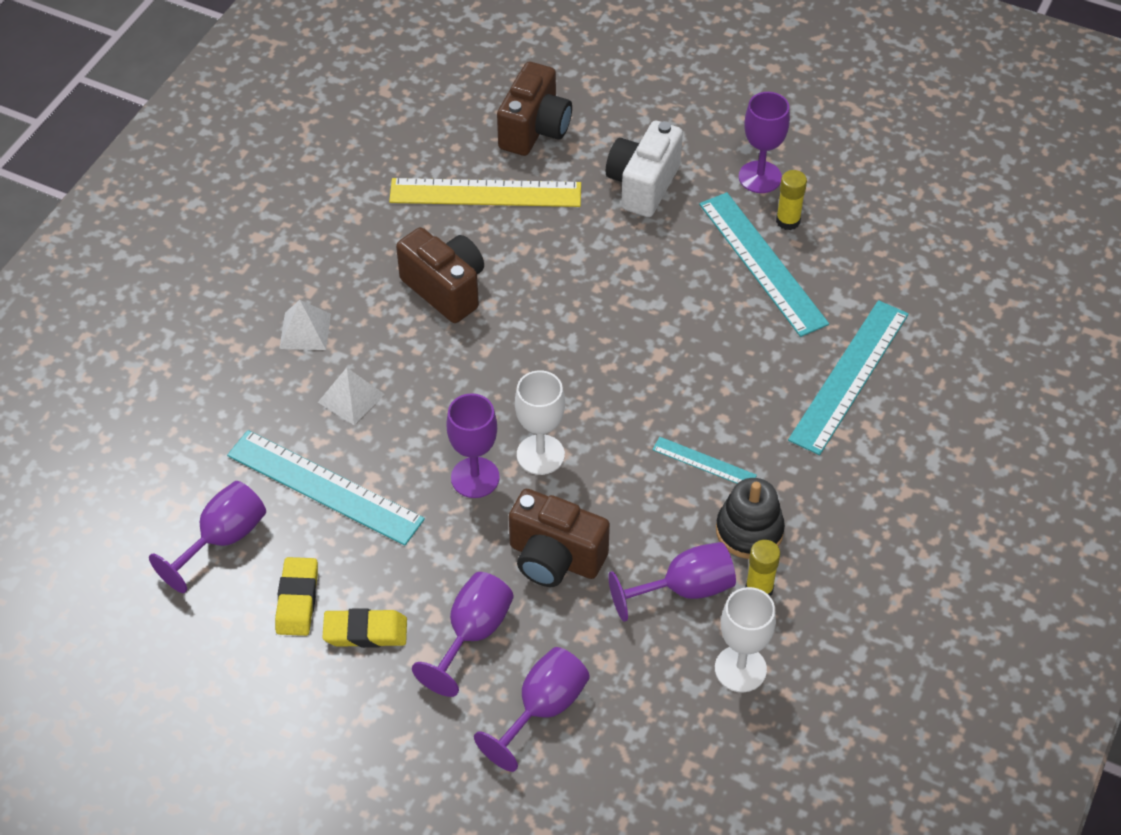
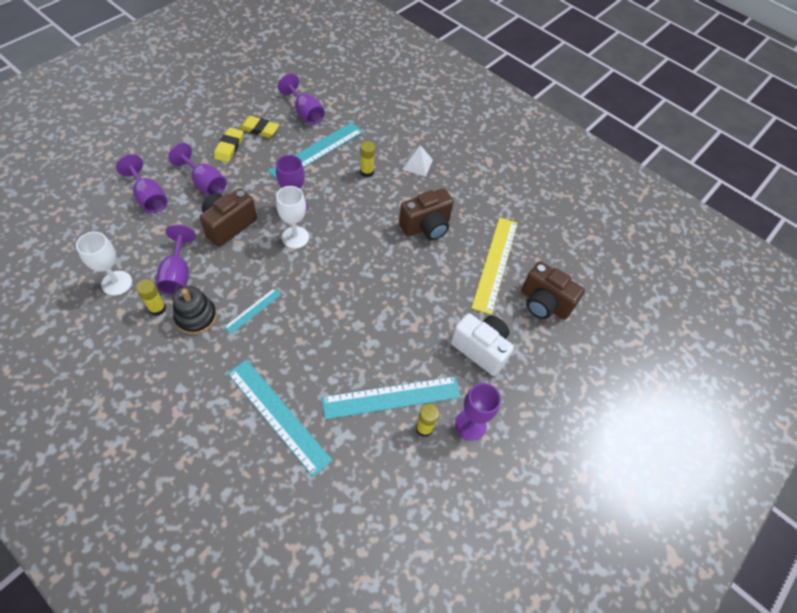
camera: 100 degrees right, 5 degrees up
(351, 398) = (367, 172): white pyramid -> yellow glue stick

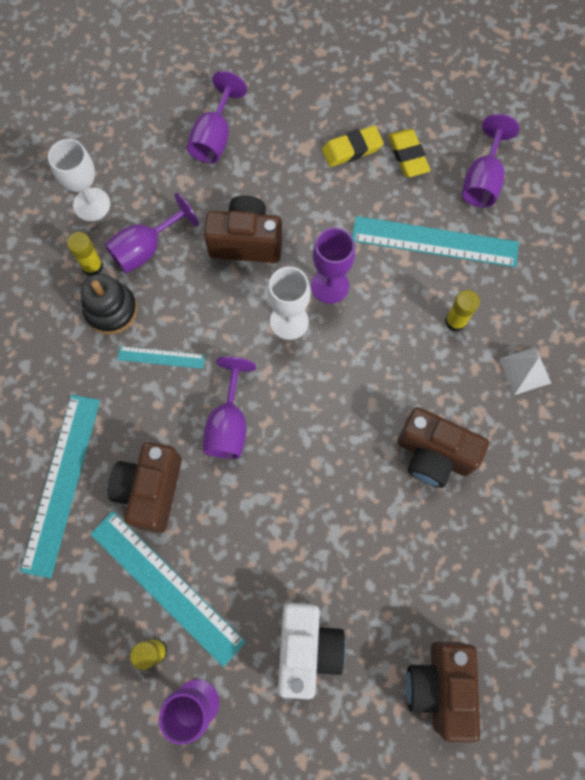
camera: 60 degrees right, 15 degrees up
(205, 183) = (280, 171): purple goblet -> purple goblet (228, 424)
(327, 368) = (151, 490): none -> brown camera
(495, 263) = (449, 580): yellow ruler -> none

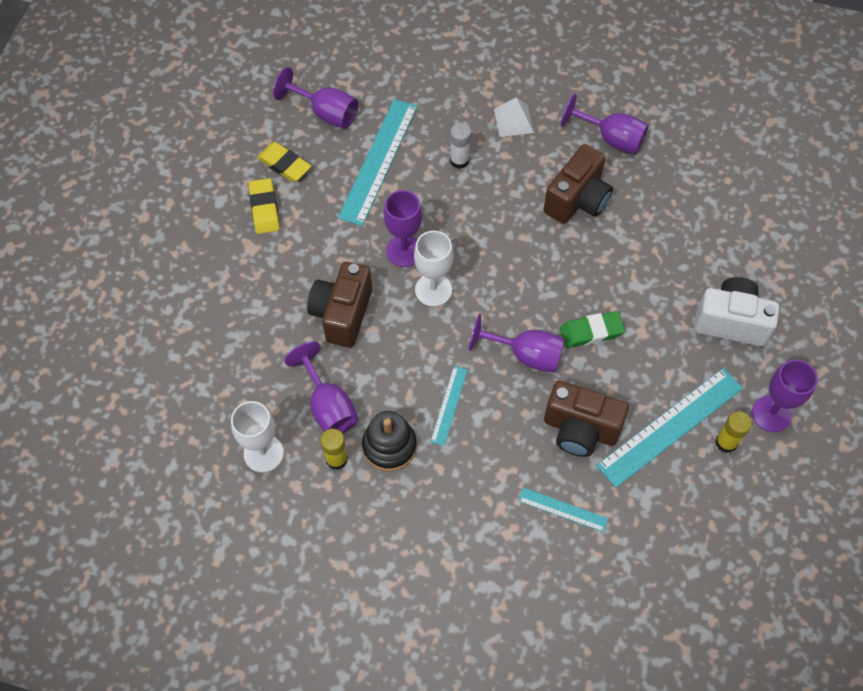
camera: 80 degrees left, 10 degrees down
(62, 483) = (563, 509): turquoise ruler -> turquoise ruler, size x0.50
(214, 138) = (216, 326): purple goblet -> purple goblet (611, 139)
(267, 489) = (591, 332): none -> green eraser
(408, 156) = (284, 165): yellow eraser -> yellow eraser turned 45 degrees clockwise
(439, 686) = (766, 232): brown camera -> none
(455, 321) = (459, 160): yellow glue stick -> white glue stick

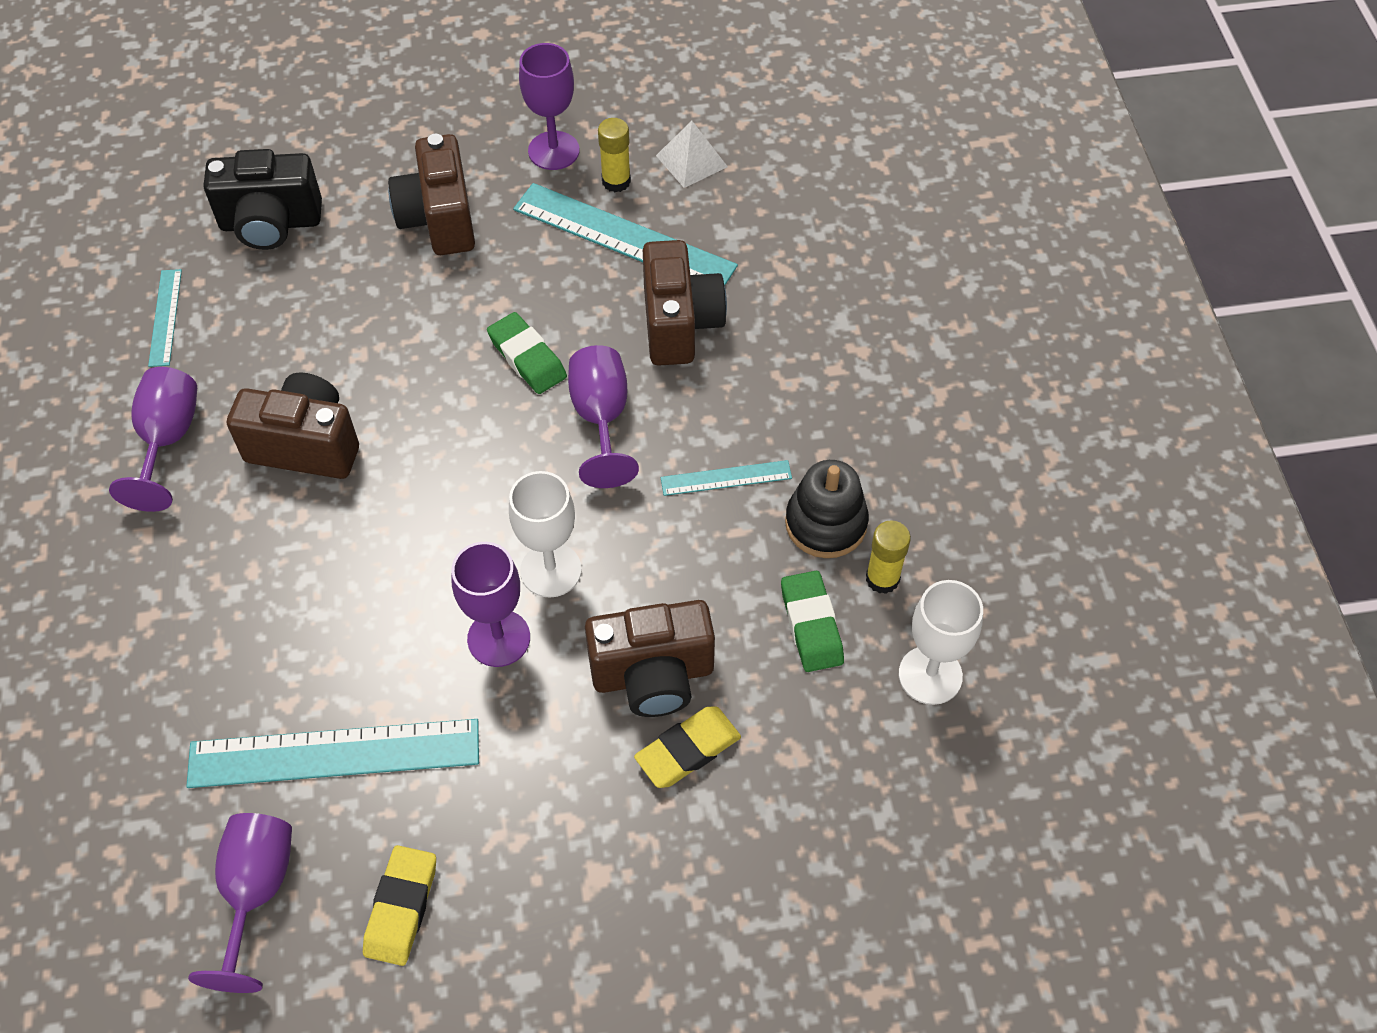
camera: 115 degrees left, 5 degrees down
(264, 209) = (509, 894): yellow eraser -> yellow eraser (688, 750)
(328, 406) = (811, 625): purple goblet -> green eraser
(459, 160) = (288, 631): white glue stick -> none
(513, 120) = (174, 584): white pyramid -> white pyramid (691, 161)
(563, 509) = (797, 307): turquoise ruler -> turquoise ruler (165, 317)
(730, 322) = (439, 219): white camera -> brown camera
(763, 229) = (271, 223): none -> black camera

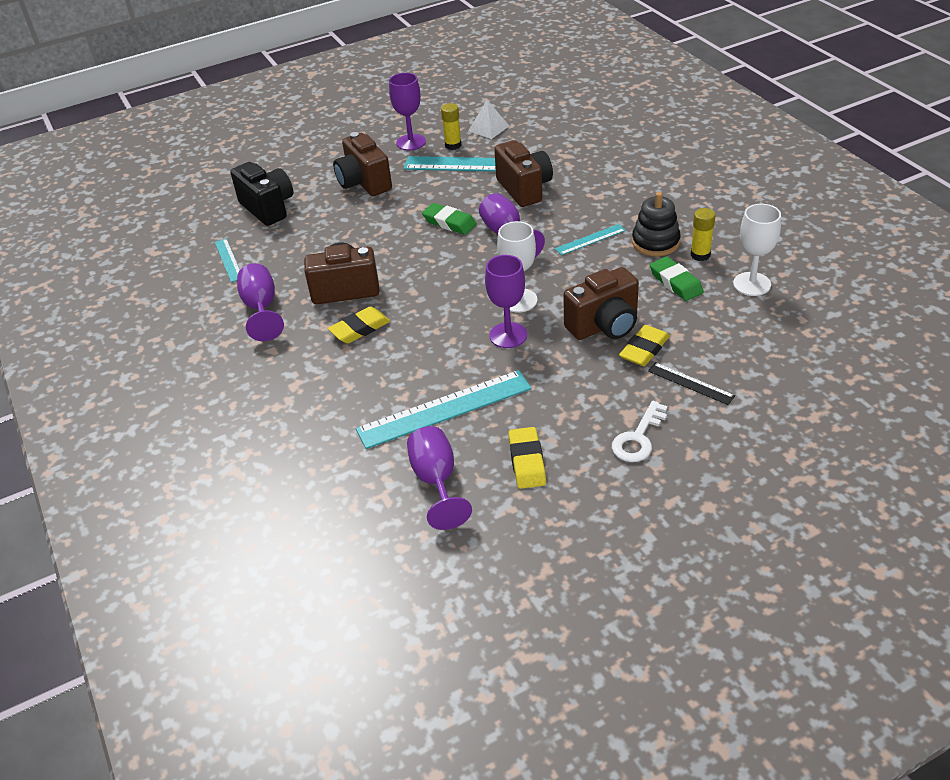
camera: 15 degrees left, 15 degrees down
(271, 223) = (268, 208): black camera -> black camera turned 105 degrees counterclockwise
(289, 539) = (360, 329): none -> yellow eraser
(585, 929) = (638, 438): none -> white key
(721, 849) = (690, 383): none -> black ruler

